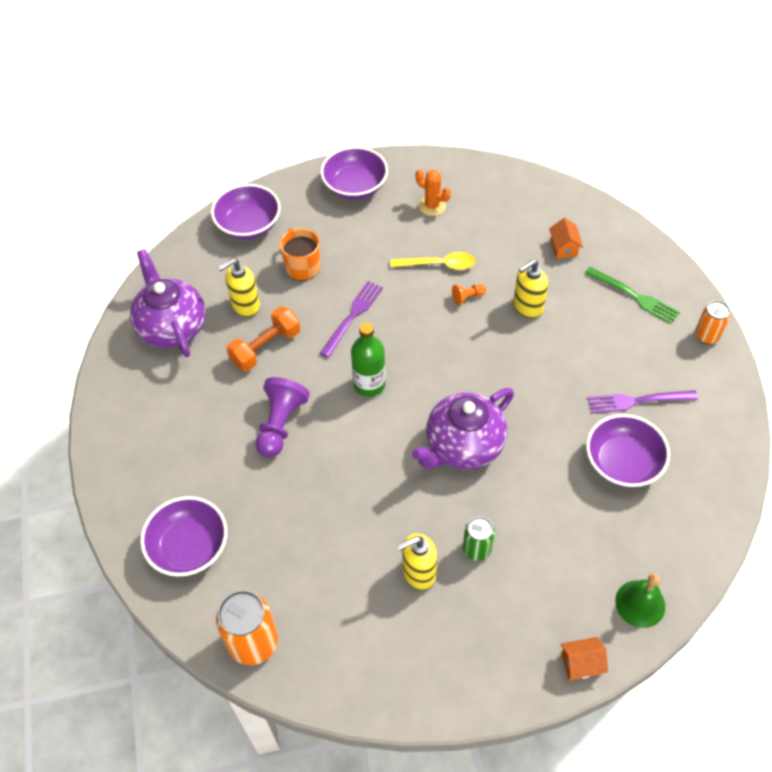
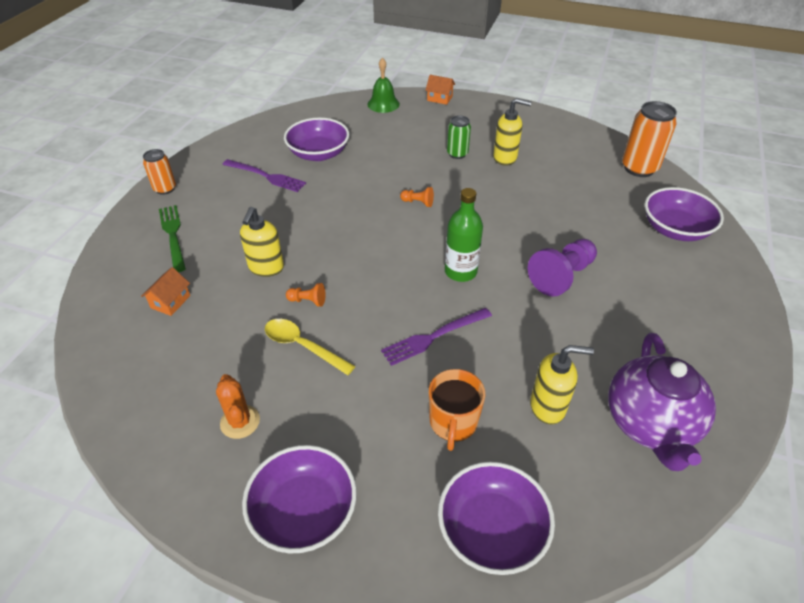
camera: 150 degrees left, 10 degrees down
(266, 347) = (545, 348): orange dumbbell -> none
(463, 446) = (418, 202): purple teapot -> orange pawn
(527, 307) = (266, 268): yellow soap dispenser -> yellow soap dispenser turned 105 degrees clockwise

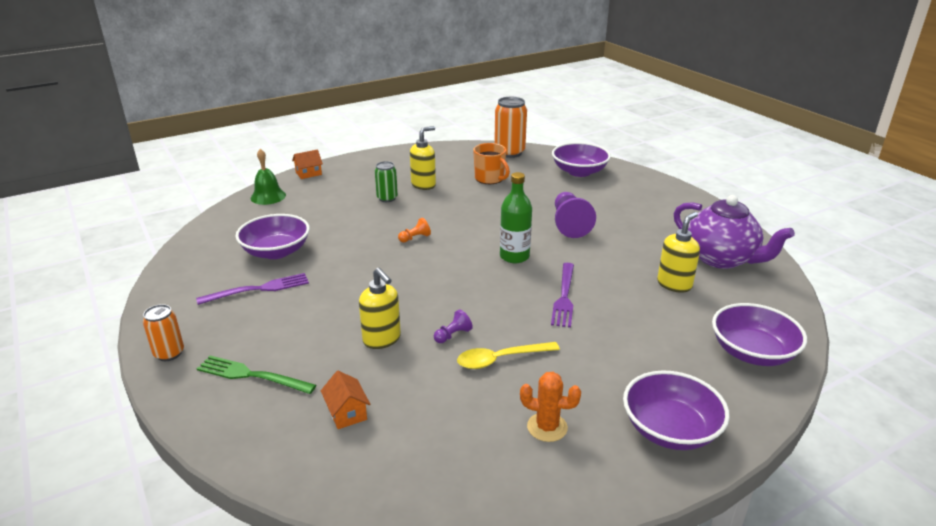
camera: 50 degrees left, 15 degrees down
(308, 301) = (453, 335): orange pawn -> purple pawn
(453, 422) = (651, 326): orange mug -> orange mug (490, 179)

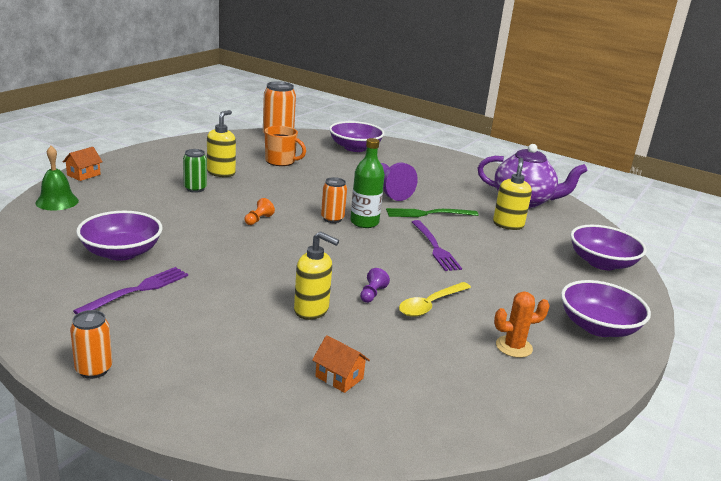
camera: 30 degrees left, 5 degrees down
(251, 375) = (210, 369): green fork -> green fork (427, 213)
(486, 247) = (332, 219): none -> orange can

